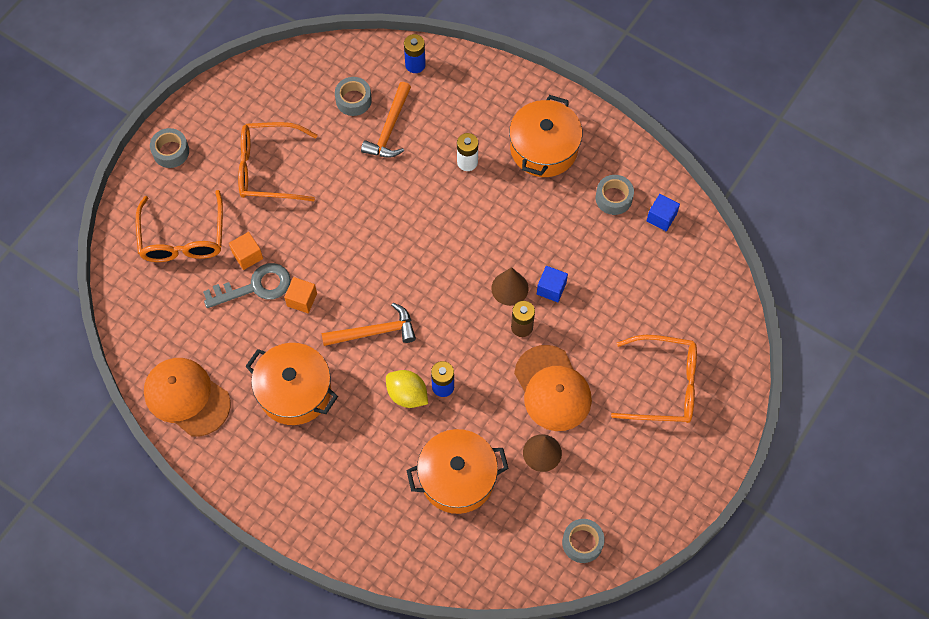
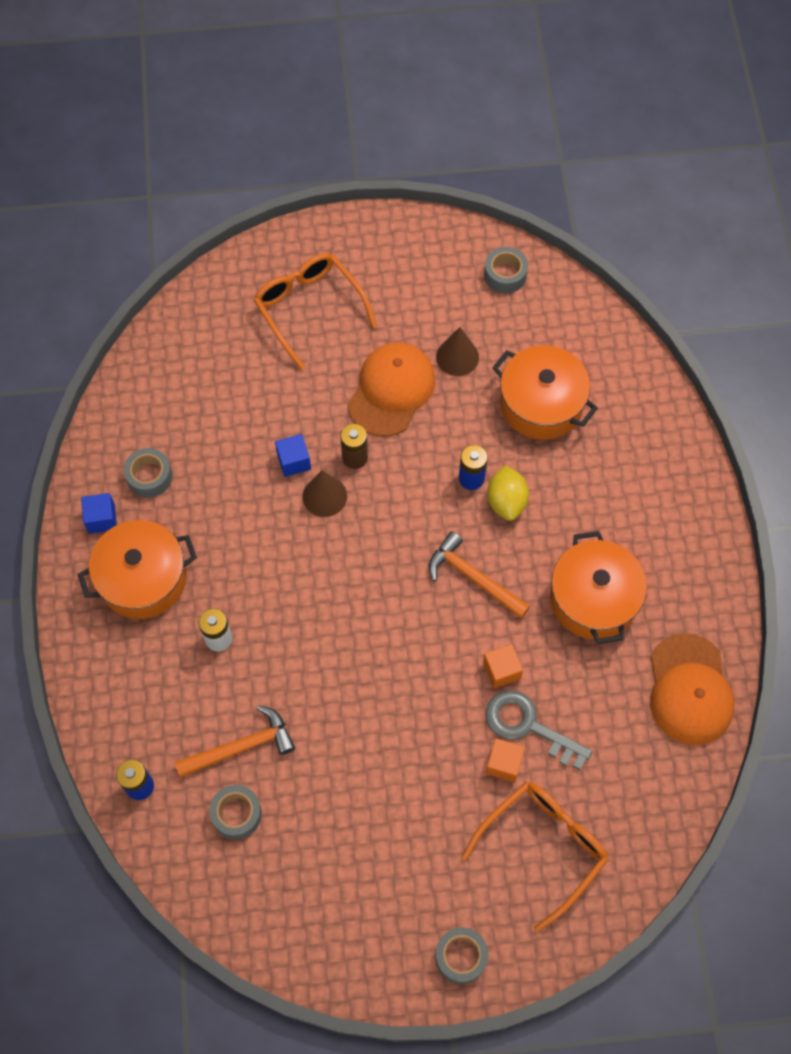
camera: 130 degrees left, 0 degrees up
(269, 168) = (391, 831): orange glasses -> none
(661, 217) = (137, 422): blue cube -> blue cube (101, 519)

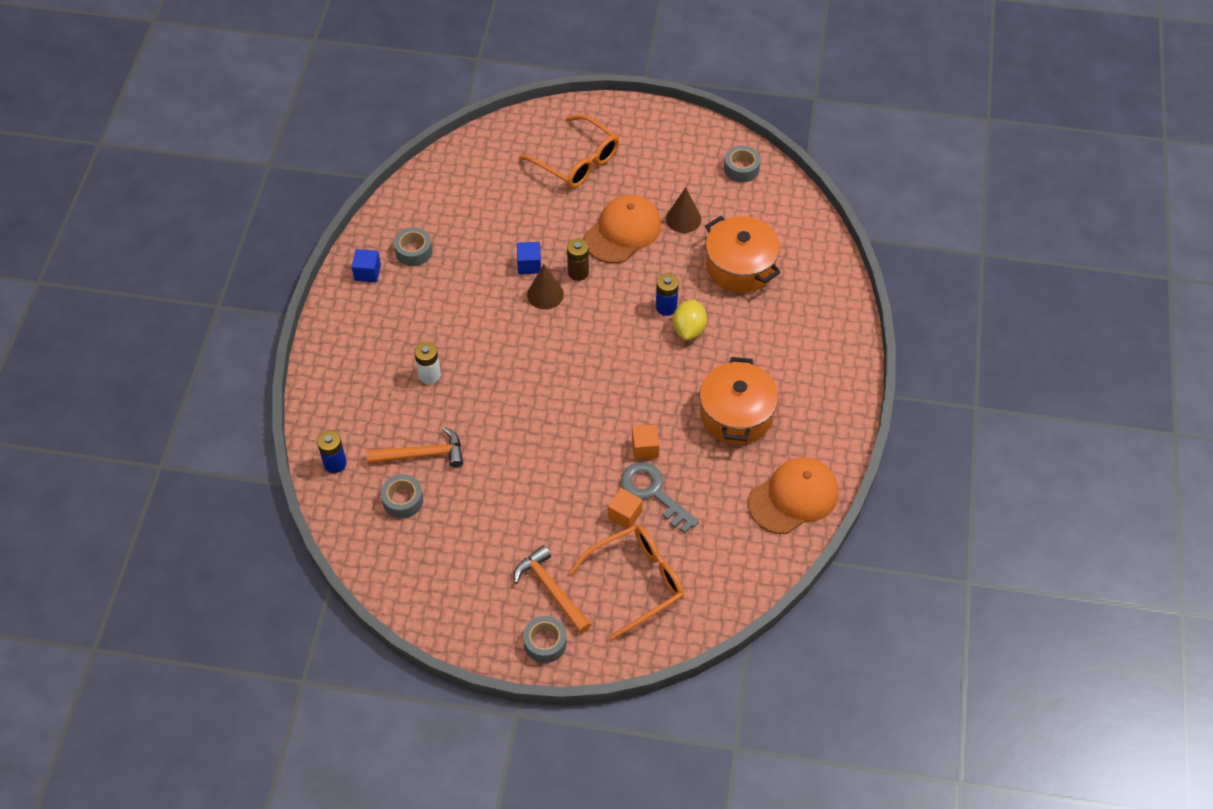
camera: 15 degrees right, 10 degrees down
(143, 579) = (385, 321): orange pot -> none
(309, 309) = (577, 161): orange glasses -> orange glasses turned 150 degrees clockwise
(473, 577) = (644, 377): orange hammer -> orange hammer (551, 589)
(689, 690) = (793, 497): orange cap -> orange cap turned 135 degrees counterclockwise

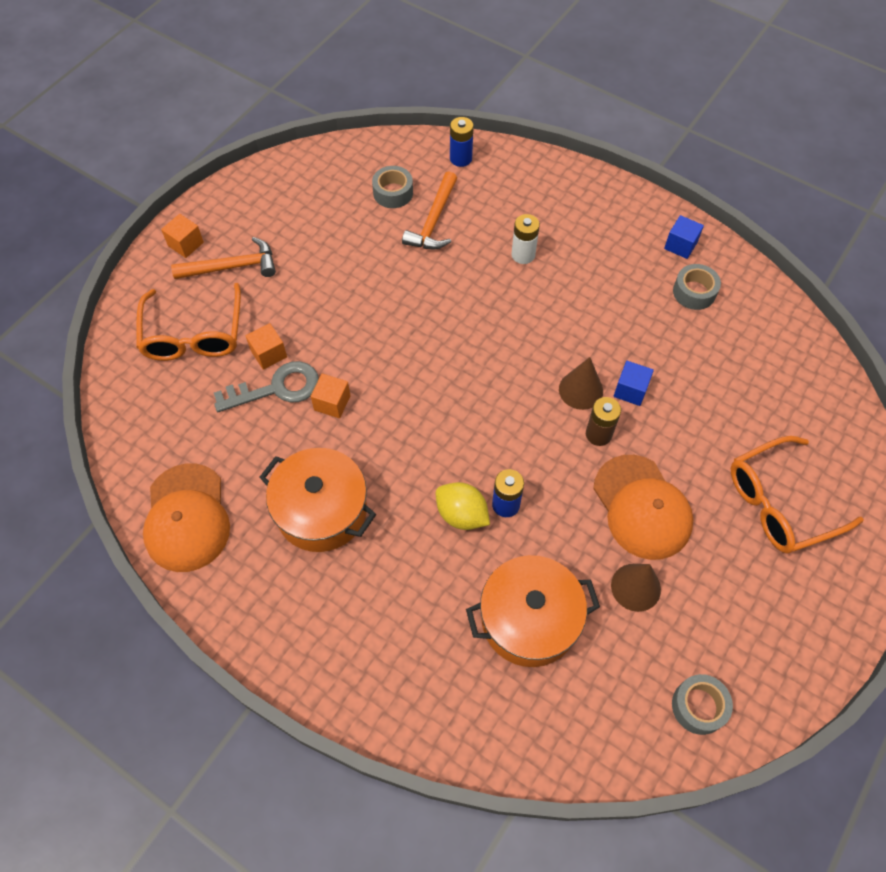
camera: 115 degrees right, 5 degrees up
(545, 643) = (186, 244): grey tape -> orange cube

